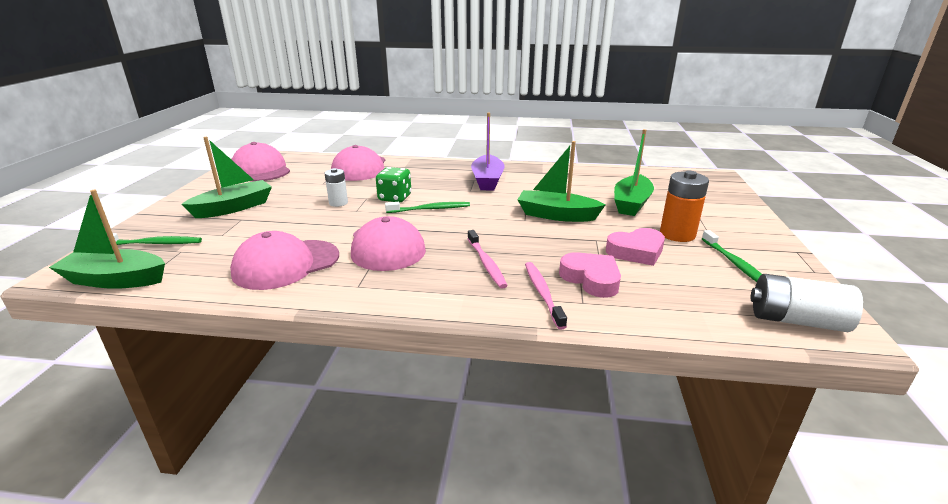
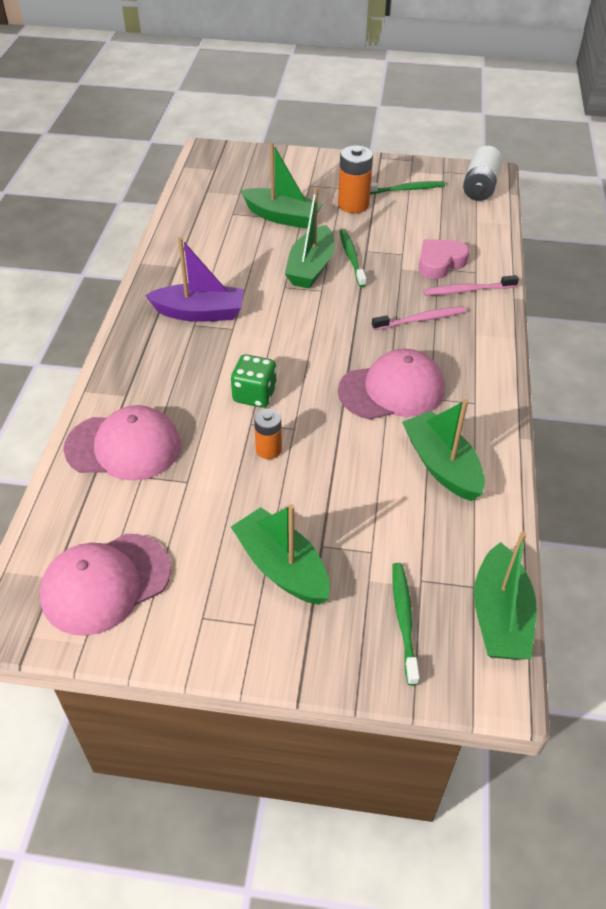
camera: 90 degrees left, 20 degrees up
(286, 264) = (442, 465): pink cap -> green boat
(338, 203) = (268, 449): white battery -> orange battery
(430, 209) = (292, 361): green toothbrush -> green toothbrush (351, 257)
(636, 251) = (389, 232): pink heart -> none

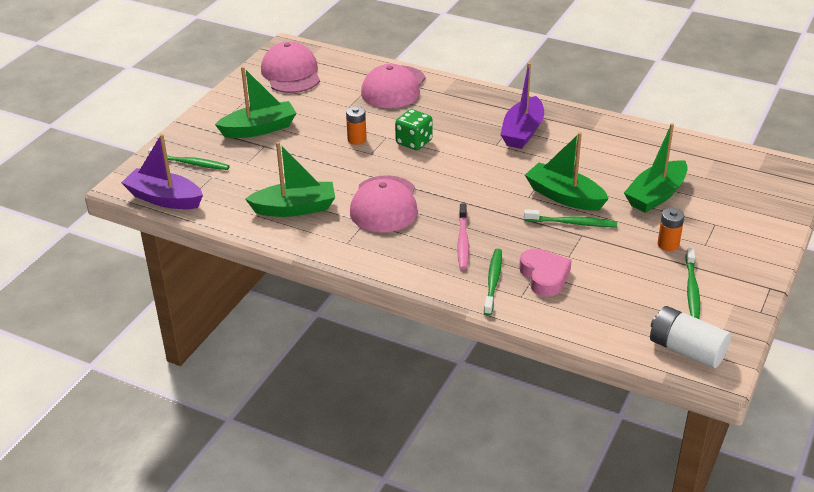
camera: 110 degrees right, 10 degrees down
(353, 205) = (668, 244): orange battery -> orange battery, size x0.62
(467, 290) = (493, 281): pink toothbrush -> green toothbrush
(499, 616) = (164, 198): green boat -> purple boat

